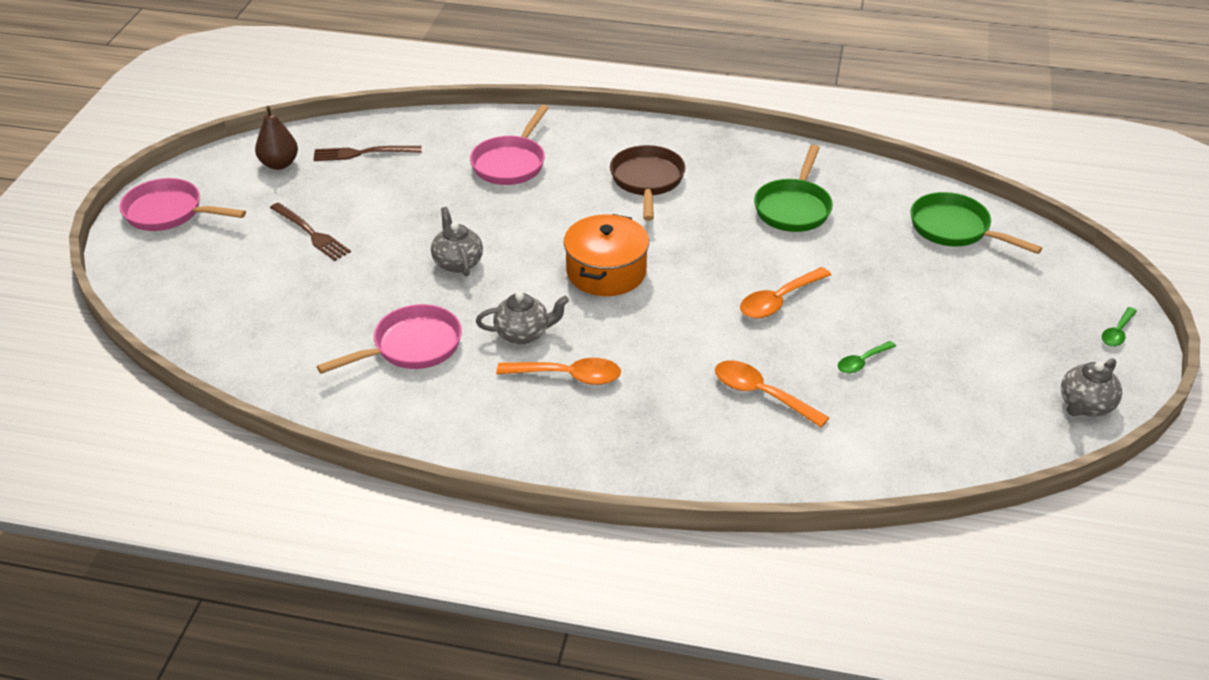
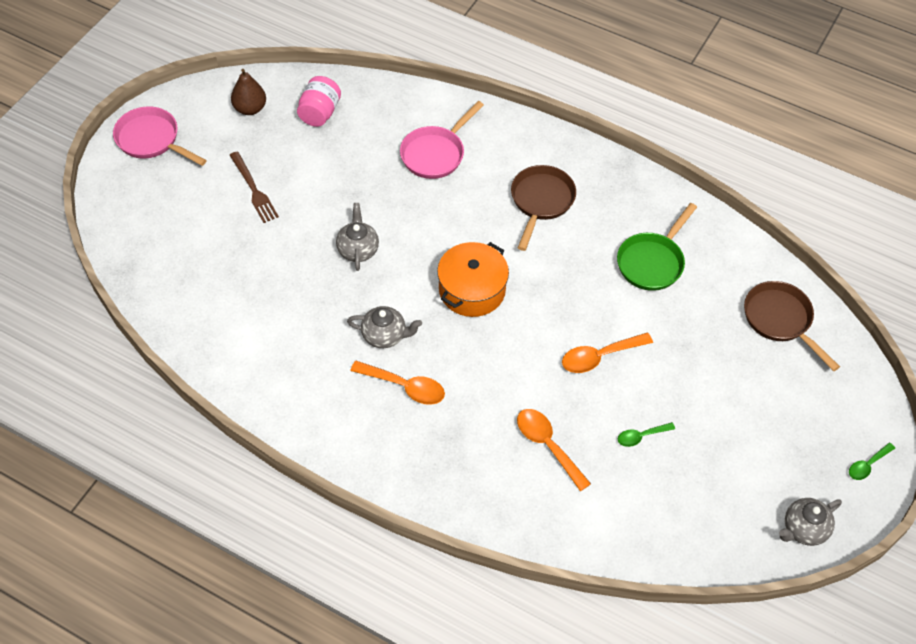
camera: 15 degrees right, 15 degrees up
(363, 153) = (319, 113): brown fork -> pink jar
(411, 347) = (295, 325): pink pan -> none
(955, 229) = (780, 320): green pan -> brown pan

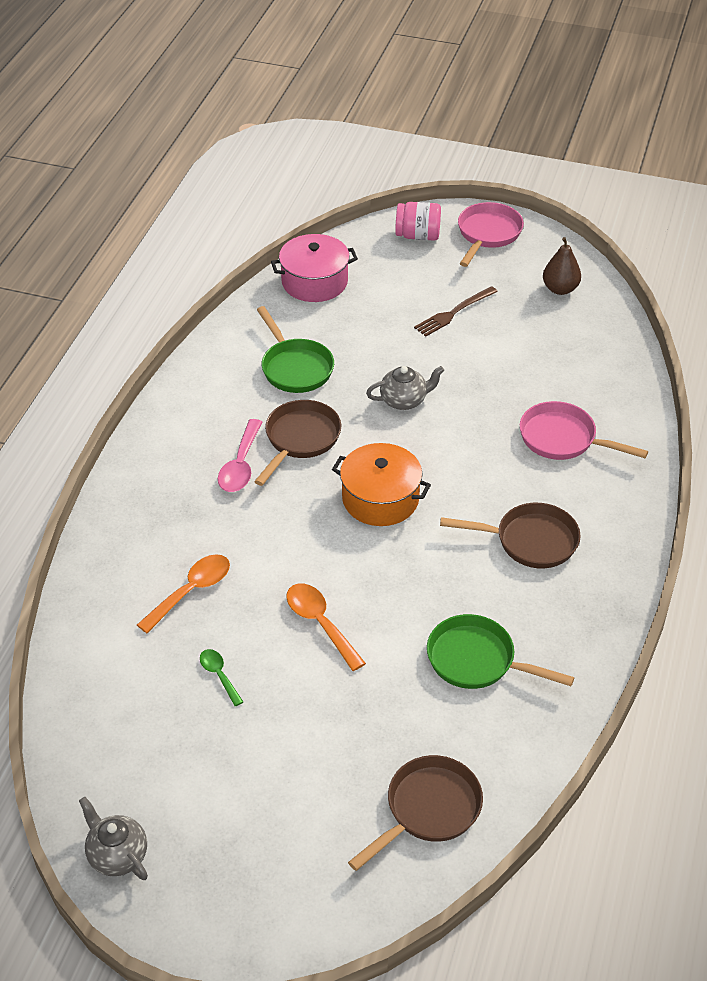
camera: 80 degrees right, 10 degrees down
(167, 287) = (314, 282): none -> pink pot
(287, 324) = (295, 367): none -> green pan
(319, 113) = (579, 339): pink jar -> pink jar (418, 235)
(384, 336) = (300, 439): grey teapot -> brown pan
(405, 387) = (241, 465): orange spoon -> pink spoon
(867, 465) = (222, 927): green spoon -> none

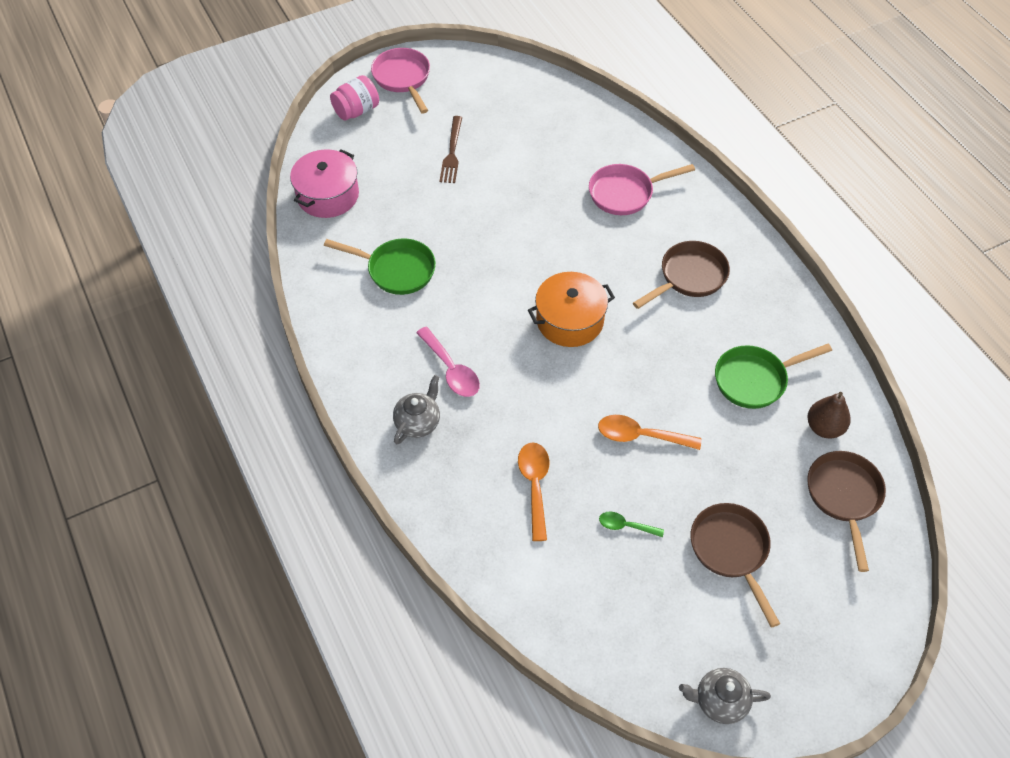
camera: 45 degrees left, 10 degrees up
(300, 439) = (467, 320): brown pan -> brown pan (731, 551)
(404, 401) = (499, 240): grey teapot -> grey teapot (418, 422)
(560, 289) = (498, 88): brown pear -> brown pear (824, 427)

